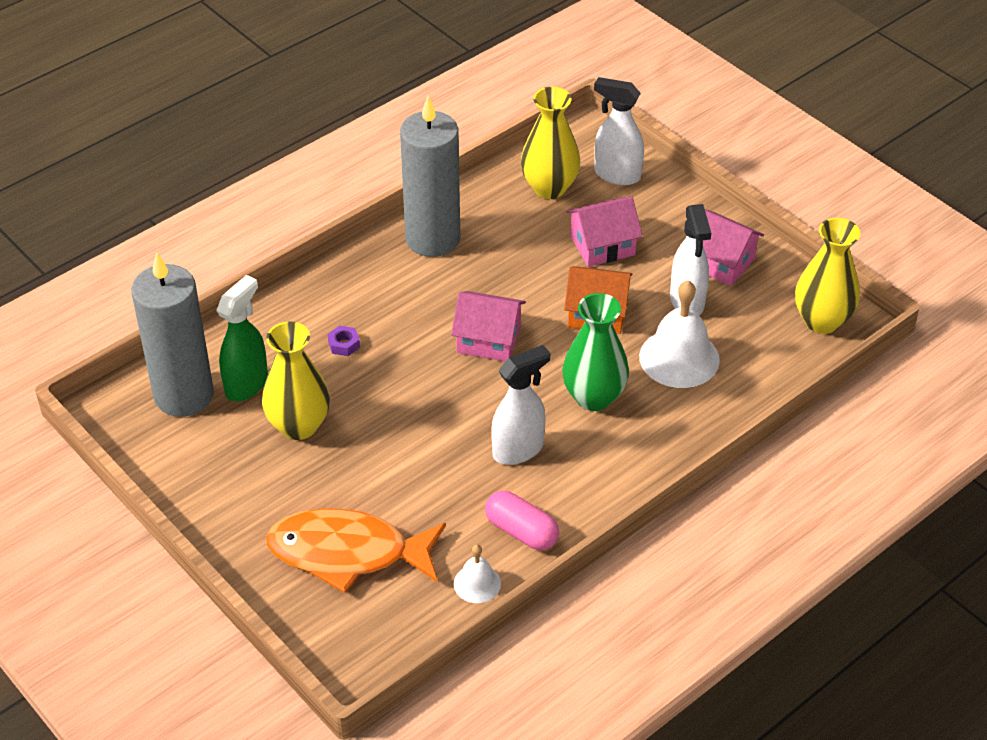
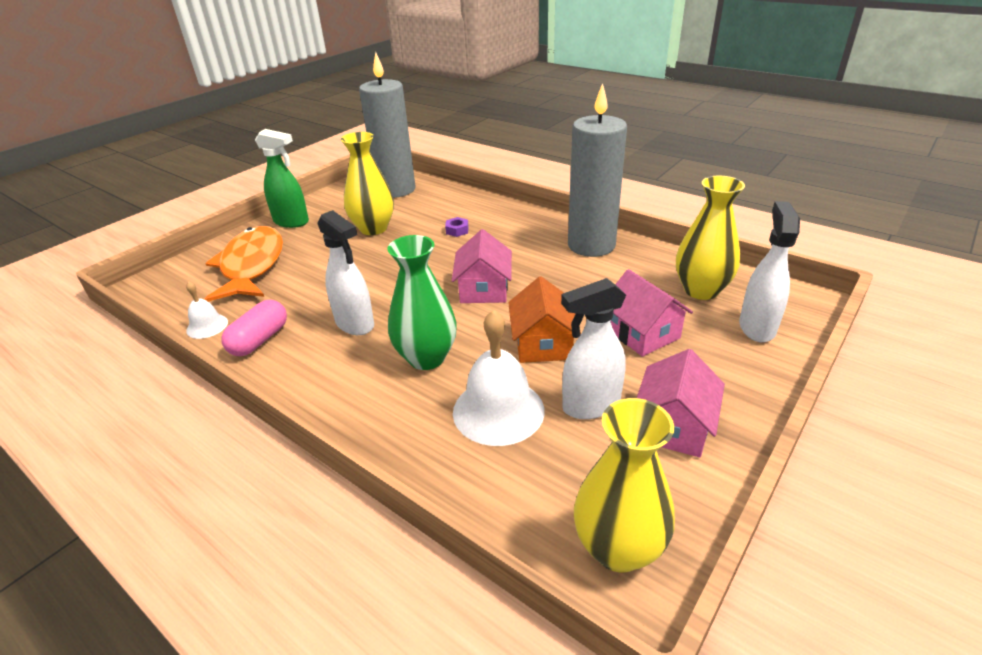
camera: 80 degrees right, 10 degrees down
(247, 384) = (409, 206): green spray bottle -> green spray bottle (291, 222)

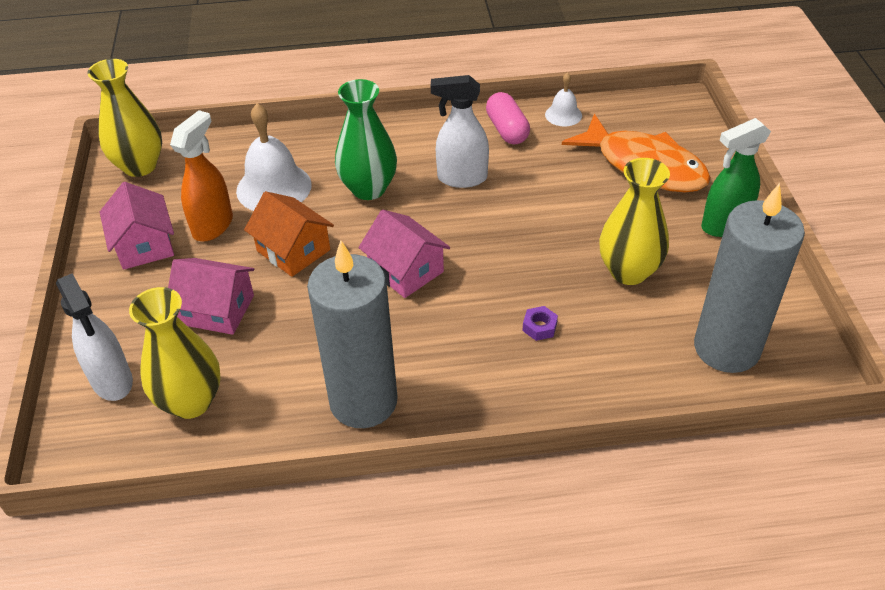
camera: 135 degrees right, 10 degrees up
(590, 405) = (213, 226): white spray bottle -> orange spray bottle

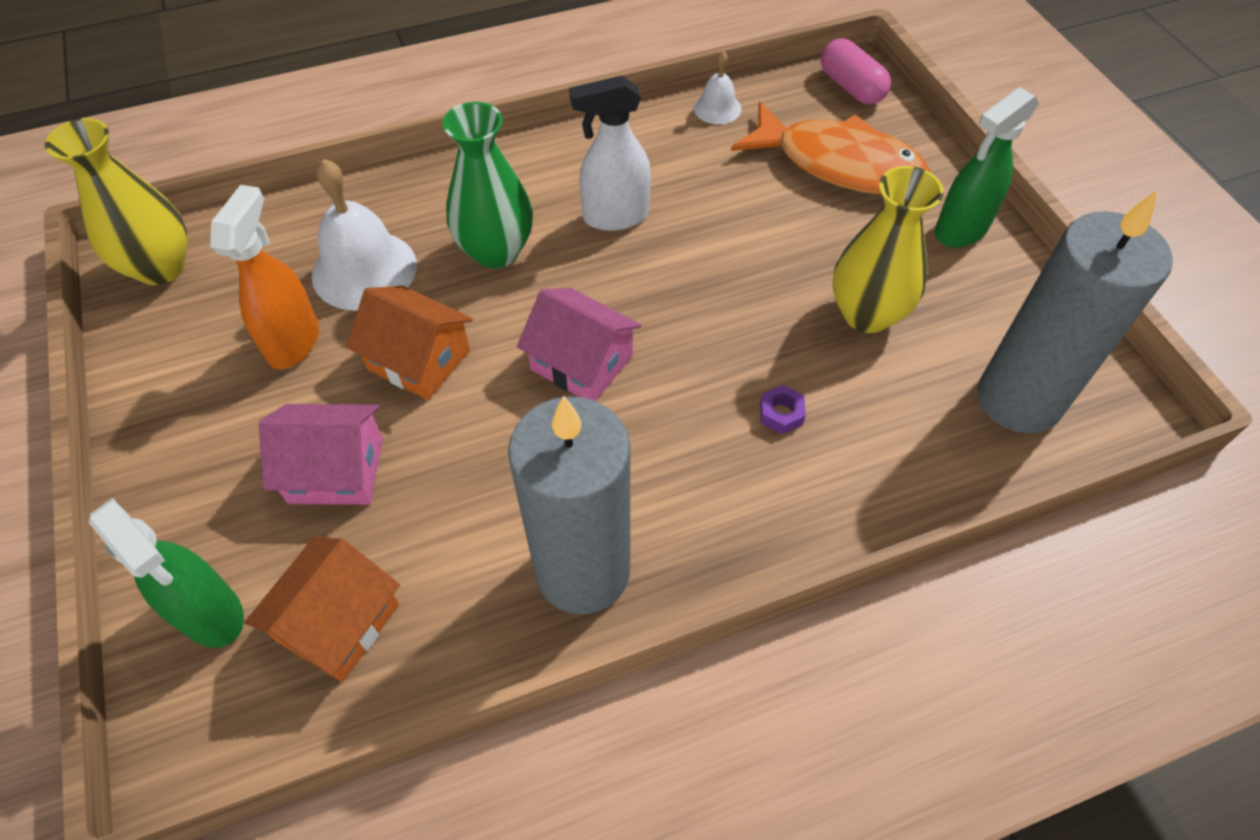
camera: 15 degrees left, 10 degrees up
(112, 381) = (211, 614): white spray bottle -> green spray bottle
(144, 245) = (201, 389): pink house -> none
(191, 401) = (338, 622): yellow vase -> orange house
(507, 130) = (652, 139): pink capsule -> pink capsule (851, 87)

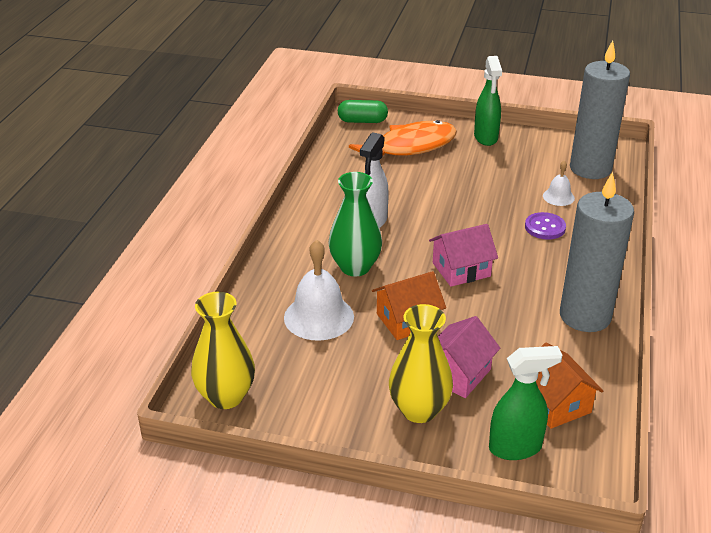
camera: 55 degrees left, 20 degrees down
(294, 342) = (348, 360): orange spray bottle -> none
(717, 108) = (330, 161): white bell -> white bell (558, 197)
(781, 413) = (545, 227): purple nut -> purple button
(851, 87) = (362, 121): pink capsule -> green capsule
(866, 314) = (510, 181): yellow vase -> yellow vase (419, 410)

